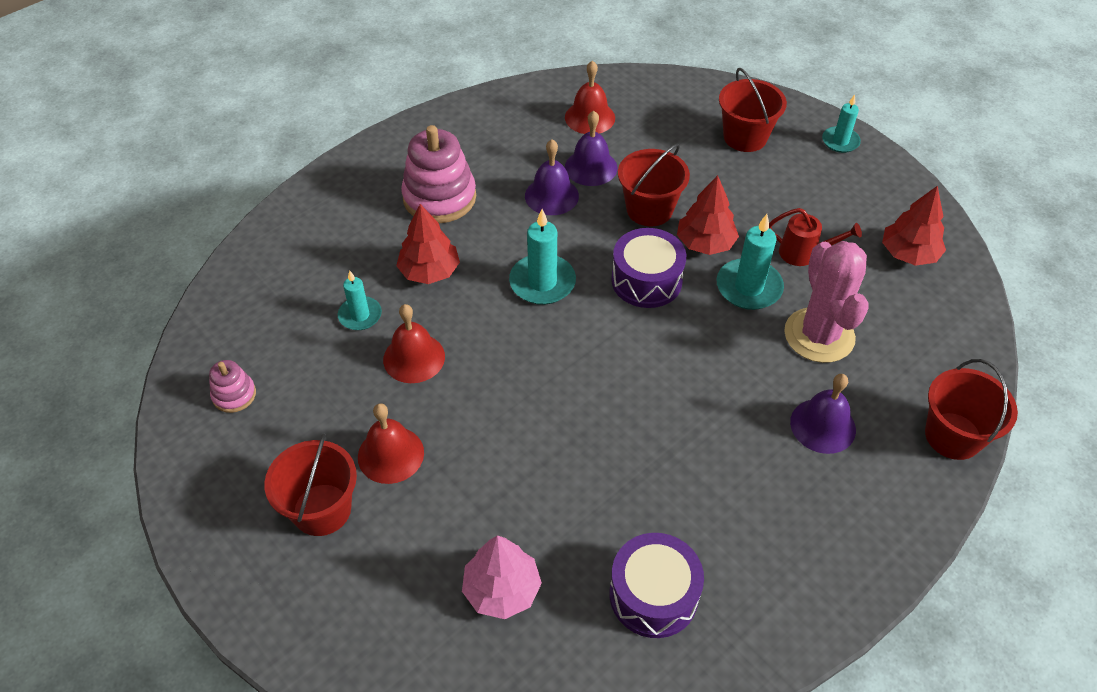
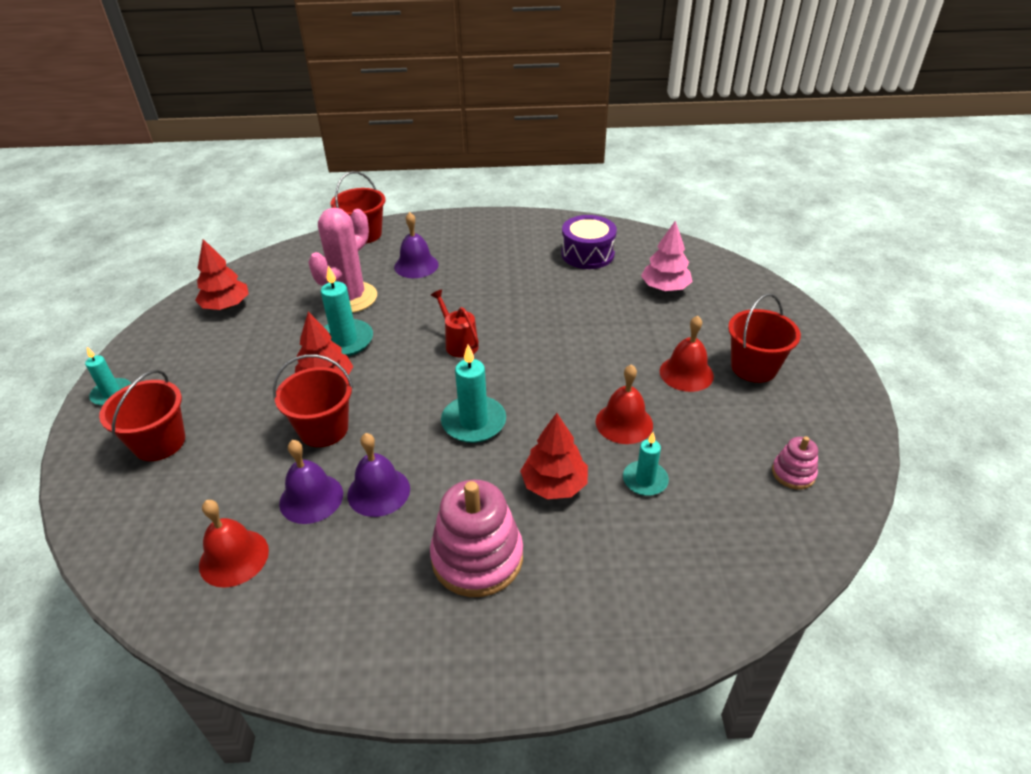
camera: 140 degrees left, 10 degrees down
(646, 280) = (400, 381): purple drum -> none
(804, 253) = (280, 339): red watering can -> red watering can (459, 343)

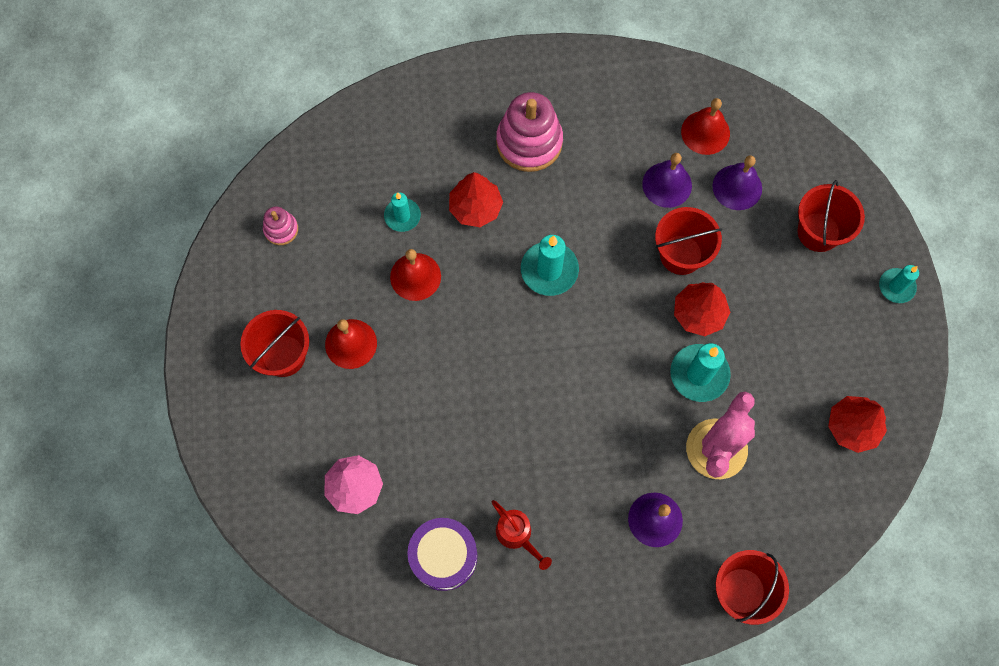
camera: 175 degrees right, 30 degrees up
(378, 491) = (615, 193): purple bell -> purple bell (737, 187)
(459, 343) = (579, 376): red watering can -> red watering can (517, 535)

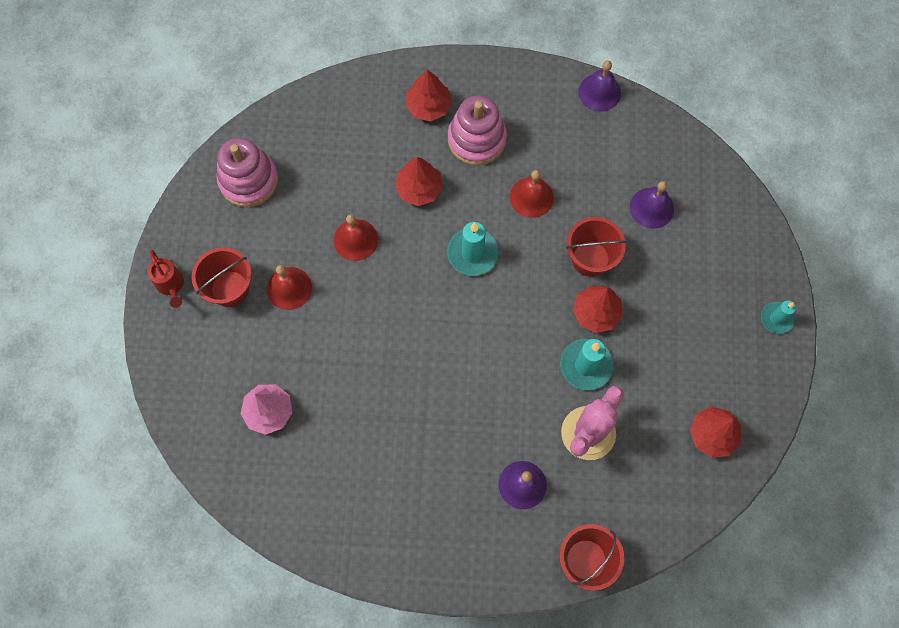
camera: 10 degrees right, 0 degrees up
(281, 229) = (248, 180): pink stacking toy -> pink stacking toy, size x1.97
(402, 216) = (354, 186): turquoise candle -> none
(443, 556) = (333, 484): purple drum -> none
(468, 114) = (428, 106): none -> red tree
(517, 535) = (400, 477): red watering can -> red watering can (171, 285)
(667, 184) = (590, 195): purple bell -> purple bell (599, 92)
(705, 132) = (633, 155): red bell -> red bell (531, 197)
(818, 232) = (716, 259): red bucket -> none

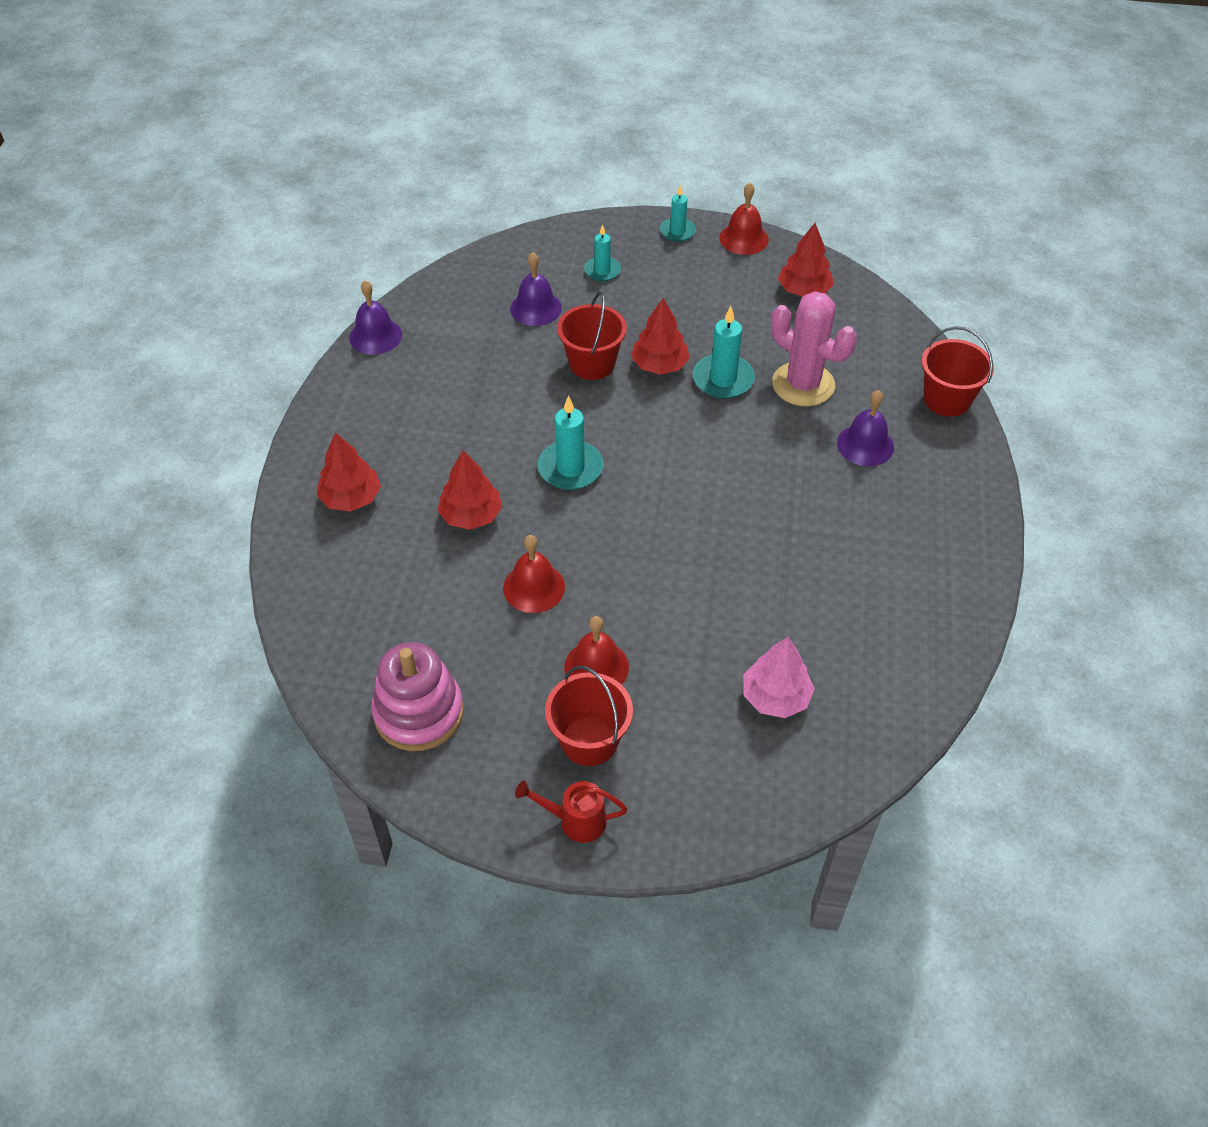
camera: 85 degrees left, 20 degrees down
(171, 285) = (575, 820): red watering can -> red watering can turned 150 degrees counterclockwise
(476, 139) = (412, 453): pink stacking toy -> none
(531, 197) = (503, 408): red bell -> red bell (744, 238)
(709, 257) = (602, 271): none -> turquoise candle

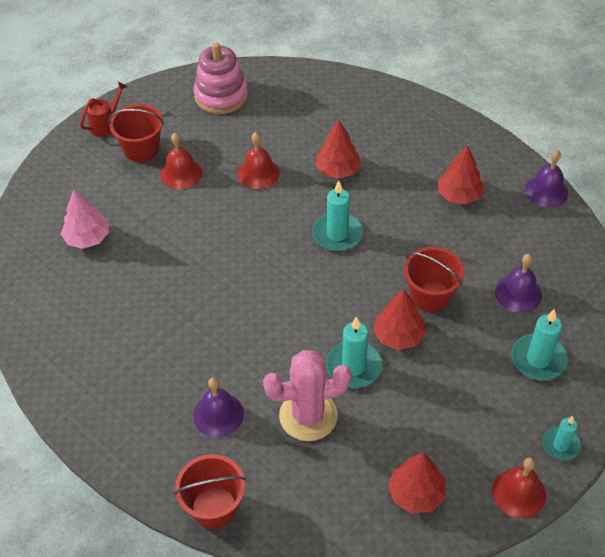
camera: 125 degrees right, 0 degrees up
(351, 498) = (396, 125): red tree -> red tree (459, 195)
(602, 271) = (538, 359): turquoise candle -> turquoise candle, size x1.56

